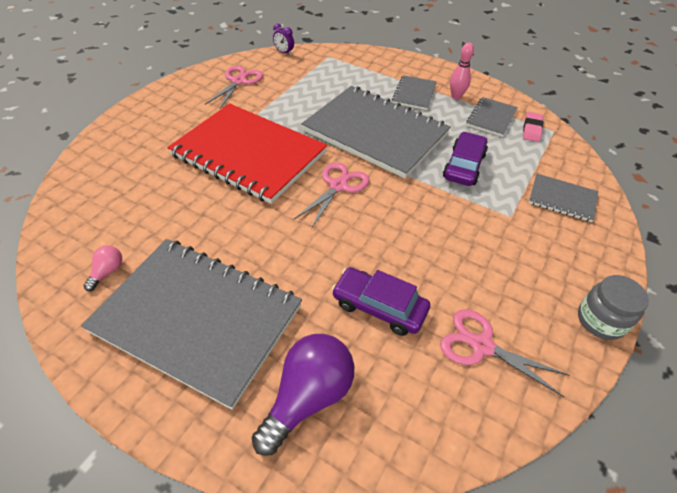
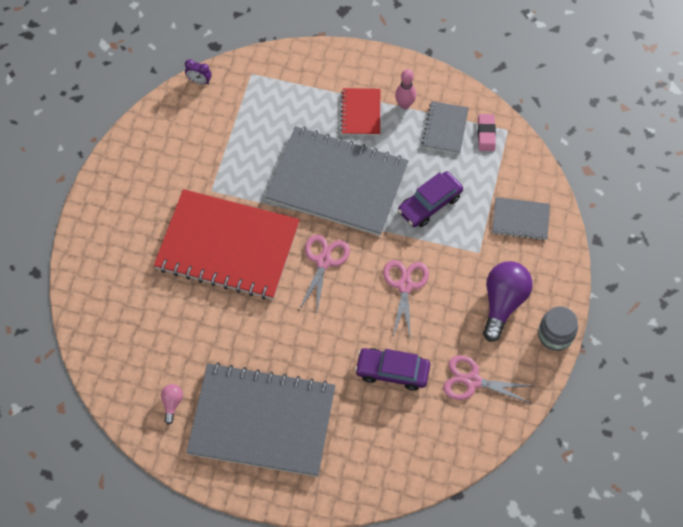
camera: 15 degrees left, 15 degrees up
(239, 81) = (171, 145): pink scissors -> pink scissors (405, 286)
(308, 397) = (363, 453): purple light bulb -> purple light bulb (503, 302)
(414, 94) = (361, 113): grey notebook -> red notebook
(464, 166) = (429, 204): purple car -> purple car turned 135 degrees counterclockwise

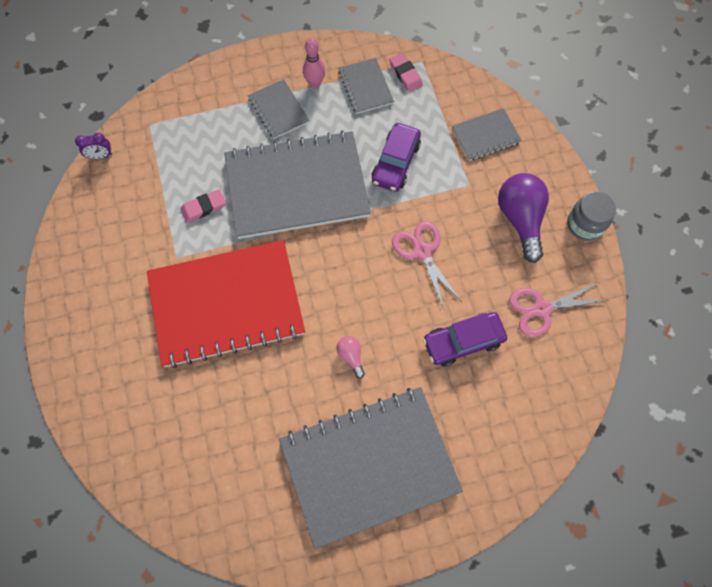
camera: 30 degrees left, 5 degrees up
(172, 403) = (266, 501): pink light bulb -> pink light bulb (351, 356)
(254, 162) = (203, 207): none -> pink eraser
(323, 261) = (330, 269): pink scissors -> none
(361, 113) = (278, 110): red notebook -> grey notebook

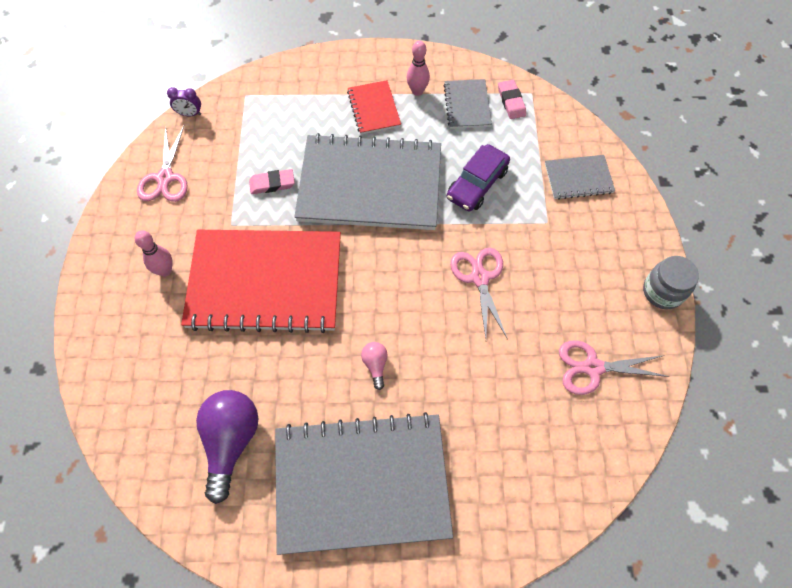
camera: 15 degrees right, 5 degrees down
(97, 226) = (165, 178): none -> pink scissors
(127, 317) = (165, 270): none -> pink bowling pin
(278, 110) = (374, 108): grey notebook -> red notebook
(463, 341) = (498, 380): purple car -> none
(520, 220) = (593, 270): purple light bulb -> purple light bulb (231, 441)

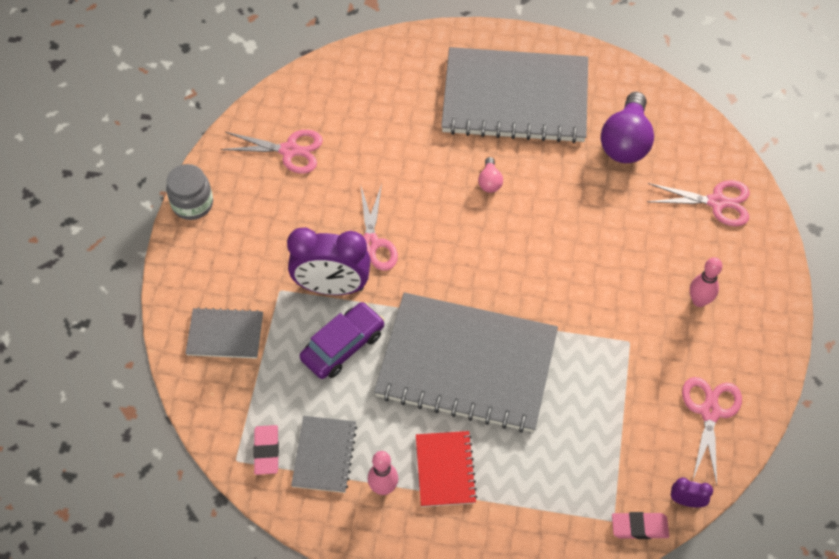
camera: 170 degrees left, 5 degrees down
(136, 380) = (717, 202): none -> pink scissors
(265, 282) = (592, 273): red notebook -> none
(272, 184) = (581, 384): pink eraser -> pink eraser (639, 527)
(502, 232) = (332, 287): none -> purple clock

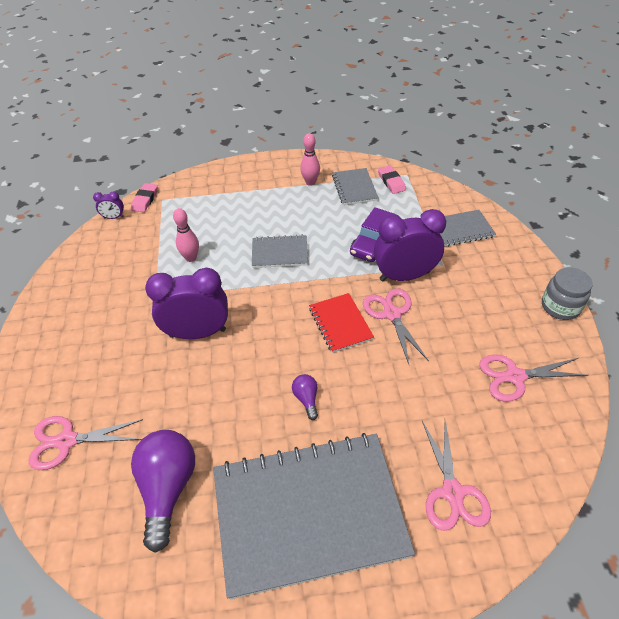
camera: 165 degrees right, 10 degrees down
(445, 469) = (275, 198): red notebook -> red notebook (340, 323)
(466, 364) = (280, 253): grey notebook -> grey notebook, size x0.45
(489, 182) = (306, 399): pink light bulb -> purple light bulb
(584, 279) = (197, 333): none -> purple clock
(639, 527) = (145, 200): pink eraser -> pink eraser turned 60 degrees counterclockwise
(699, 301) = (94, 341): pink bowling pin -> pink bowling pin (191, 258)
(710, 412) = (93, 267): pink scissors -> pink scissors (452, 492)

